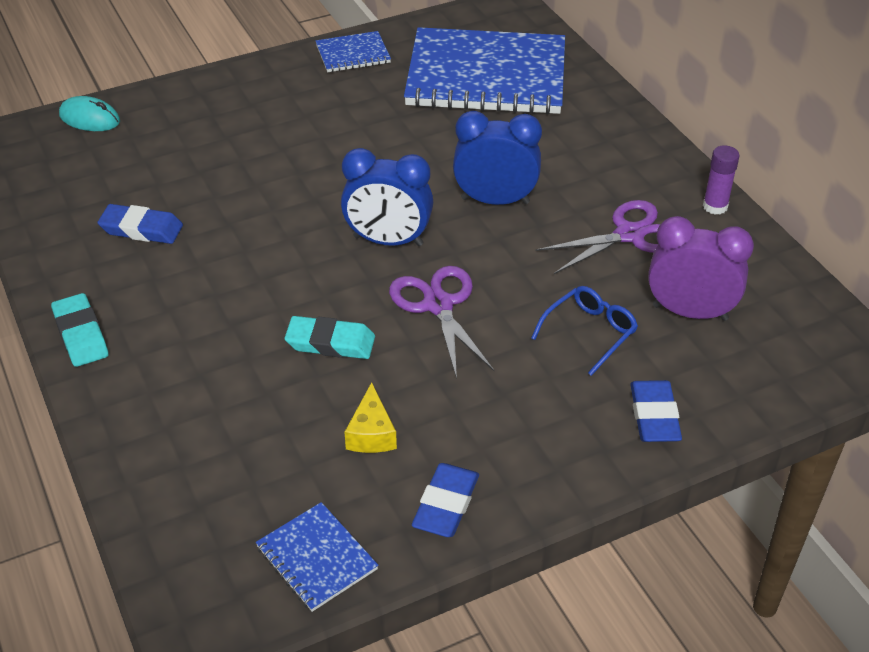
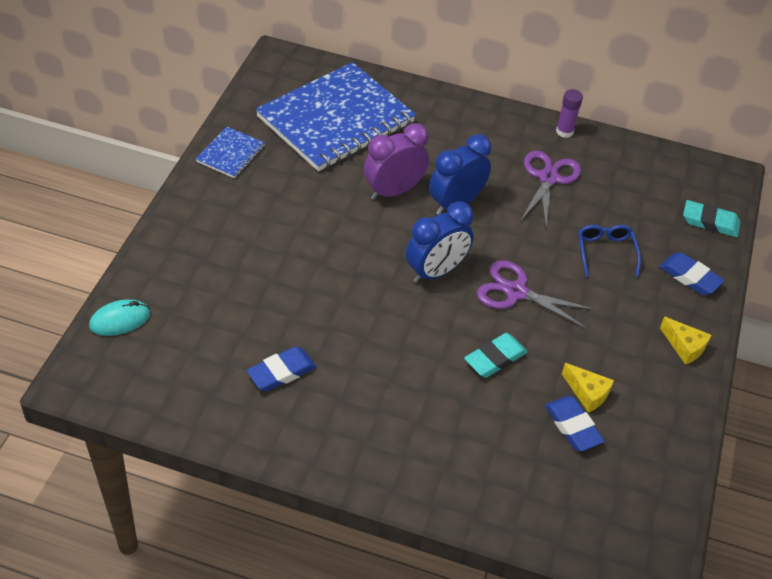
camera: 50 degrees left, 5 degrees up
(81, 335) = (352, 468): turquoise eraser -> turquoise eraser (710, 222)
(316, 558) = (657, 481): blue notebook -> none
(446, 504) = (670, 401): blue eraser -> blue eraser (572, 426)
(542, 471) = (684, 347): none -> yellow cheese
(690, 312) = (632, 205): purple clock -> purple clock (393, 191)

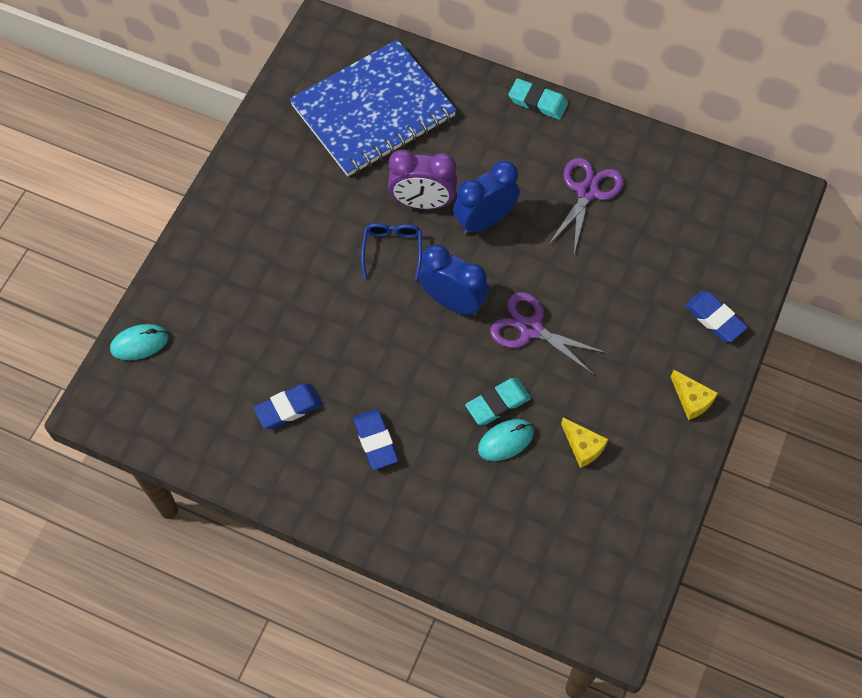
camera: 10 degrees right, 15 degrees up
(231, 154) = (261, 152): blue notebook -> none
(393, 191) = (422, 203): purple clock -> purple clock turned 150 degrees counterclockwise
(436, 272) = (453, 301): blue clock -> blue clock turned 120 degrees counterclockwise
(509, 391) = (505, 441): none -> turquoise mouse
(564, 131) = (615, 132): purple glue stick -> none
(572, 426) = (562, 482): blue eraser -> blue eraser (375, 441)
(605, 252) = (631, 286): blue glasses -> blue glasses (392, 250)
(710, 222) = (750, 253): turquoise eraser -> turquoise eraser (537, 102)

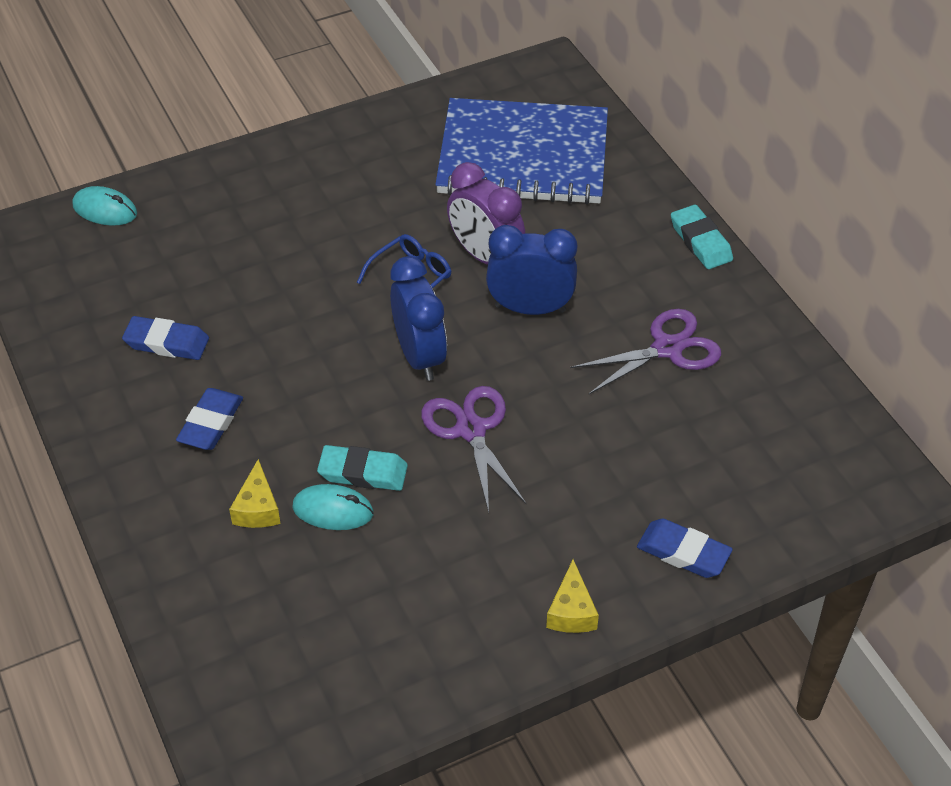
camera: 40 degrees right, 15 degrees down
(583, 447) = (404, 571): yellow cheese -> yellow cheese (257, 508)
(714, 318) = (683, 552): blue eraser -> blue eraser turned 60 degrees counterclockwise

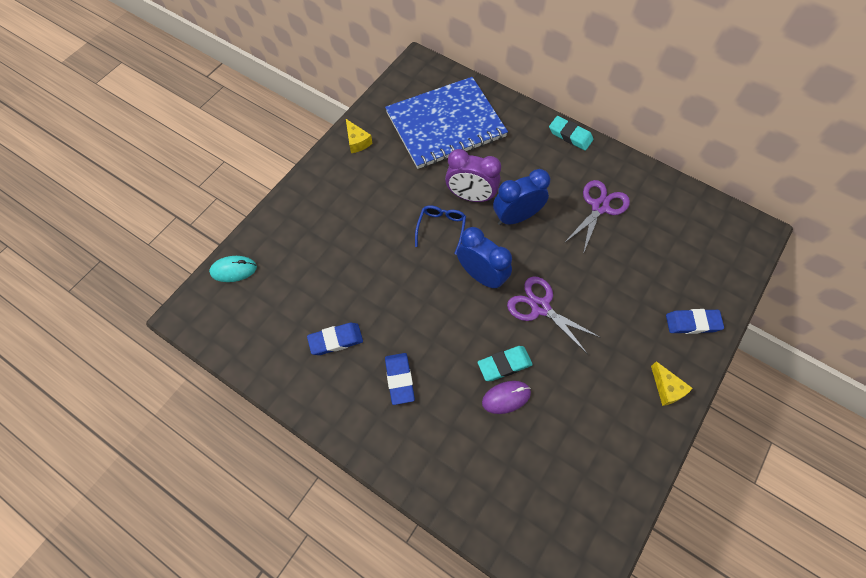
camera: 30 degrees left, 15 degrees up
(257, 508) = (465, 419): yellow cheese -> yellow cheese (357, 142)
(333, 510) = (506, 397): turquoise mouse -> purple mouse

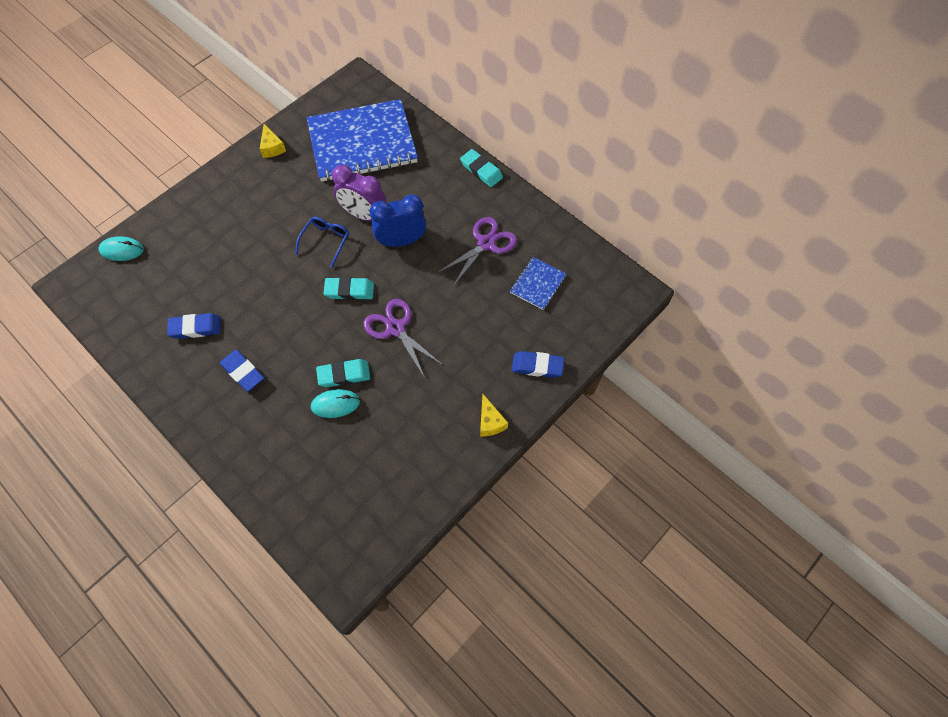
camera: 10 degrees right, 0 degrees up
(399, 379) = (243, 372): blue eraser -> blue eraser turned 45 degrees counterclockwise
(481, 275) = (349, 291): blue clock -> turquoise eraser
(506, 397) = (335, 404): purple mouse -> turquoise mouse
(663, 240) = (537, 284): none -> blue notebook

